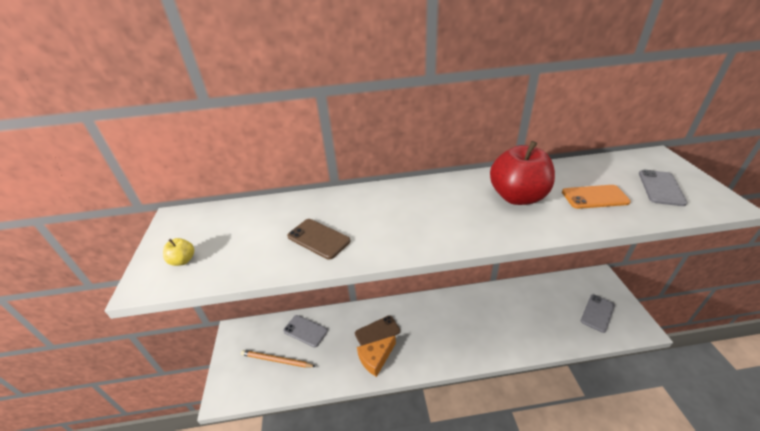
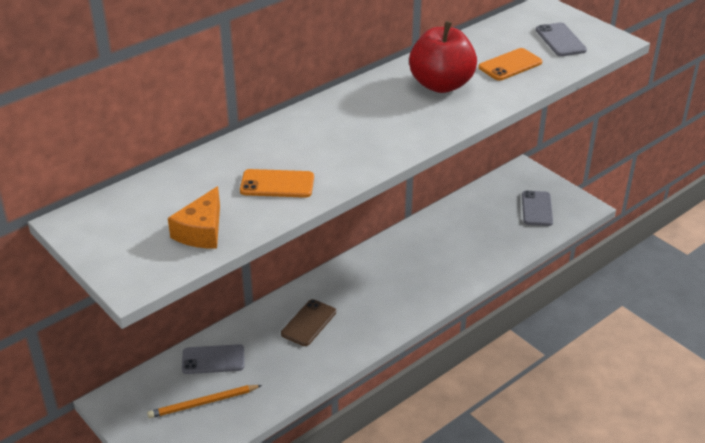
camera: 35 degrees left, 0 degrees up
(183, 260) = (147, 252): yellow apple -> none
(318, 239) = (277, 184): brown phone -> orange phone
(376, 359) = (328, 348): orange cheese -> orange cheese (201, 231)

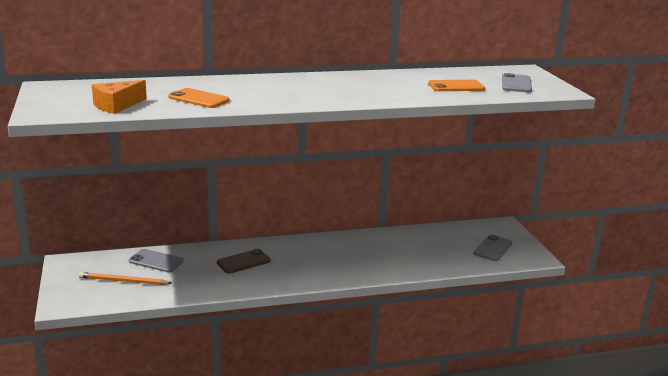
camera: 25 degrees right, 15 degrees down
(441, 85) = (387, 84): red apple -> none

